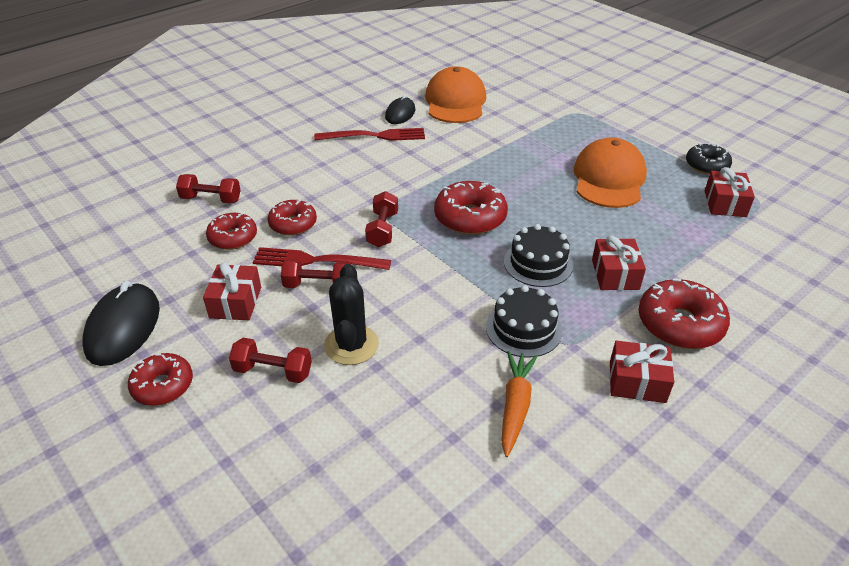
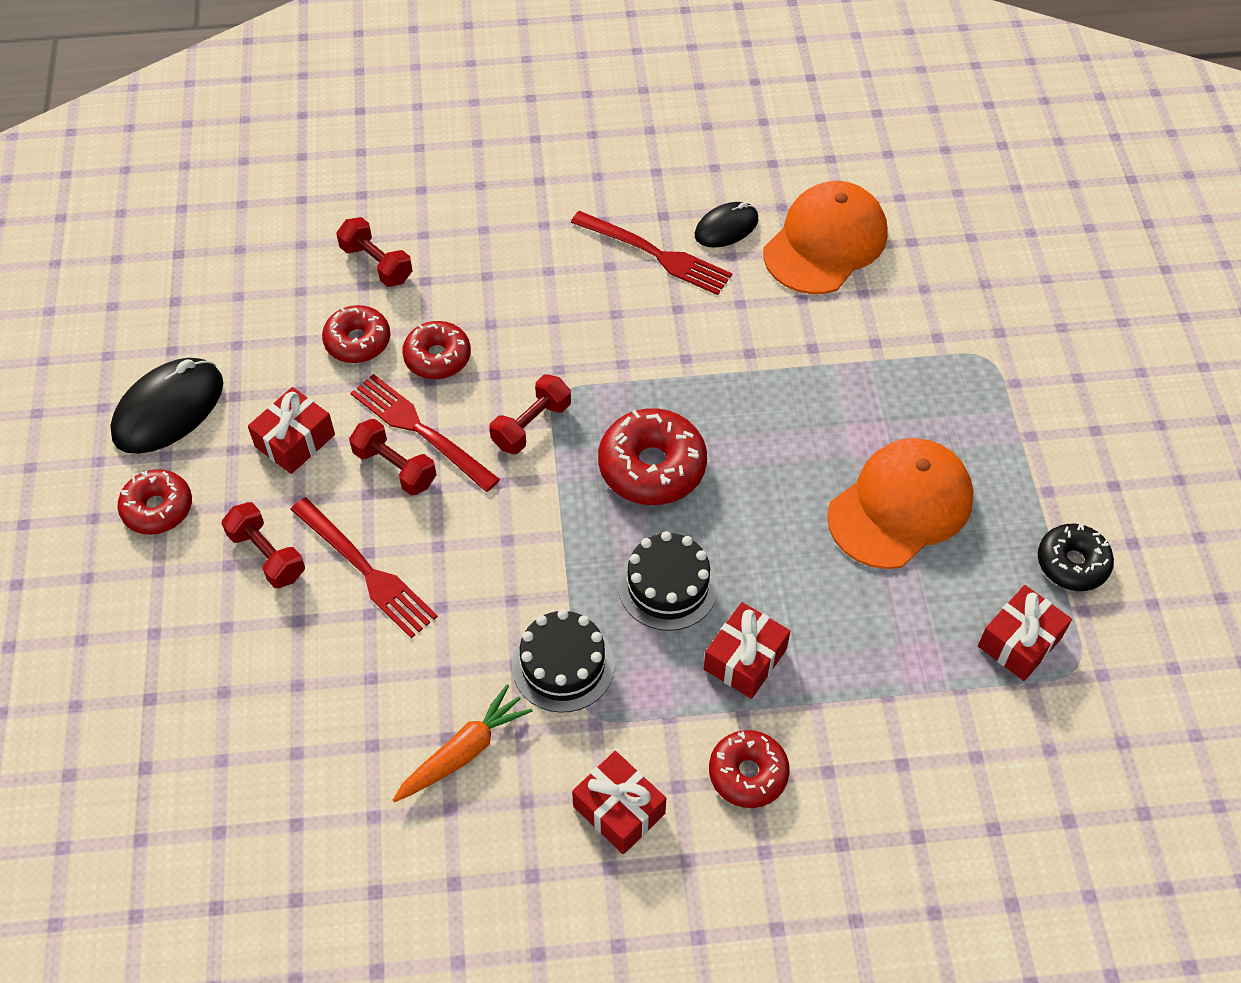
camera: 35 degrees right, 15 degrees up
(351, 345) = (366, 571): black cactus -> red fork
(679, 324) = (748, 773): red donut -> red donut, size x0.66

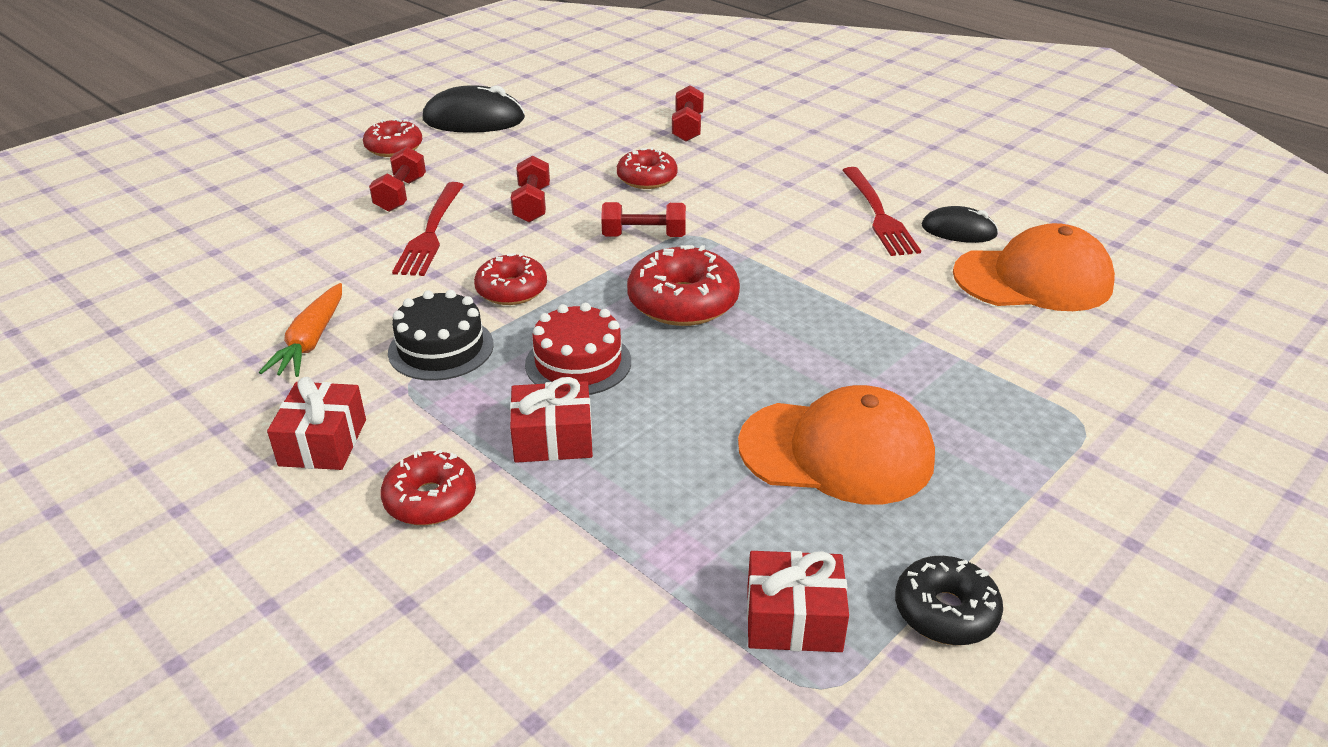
camera: 50 degrees right, 20 degrees down
(295, 441) = (505, 164): red gift -> none
(358, 341) = (616, 149): red donut -> red donut (511, 290)
(420, 430) = (577, 199): red fork -> none
(464, 752) = (311, 341): orange carrot -> orange carrot turned 90 degrees clockwise
(668, 586) = (578, 362): black cake -> red cake

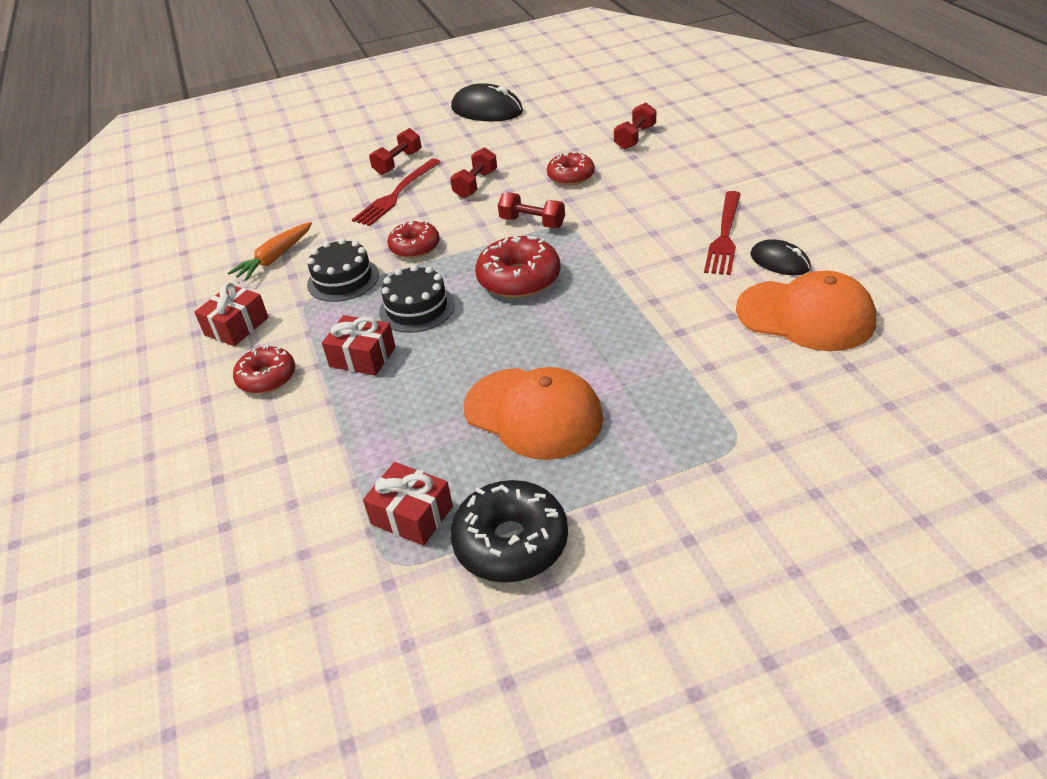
camera: 30 degrees right, 5 degrees up
(394, 148) = (419, 126): red donut -> none
(578, 362) = (417, 308): red cake -> black cake
(945, 611) = (511, 542): black donut -> black donut, size x1.52

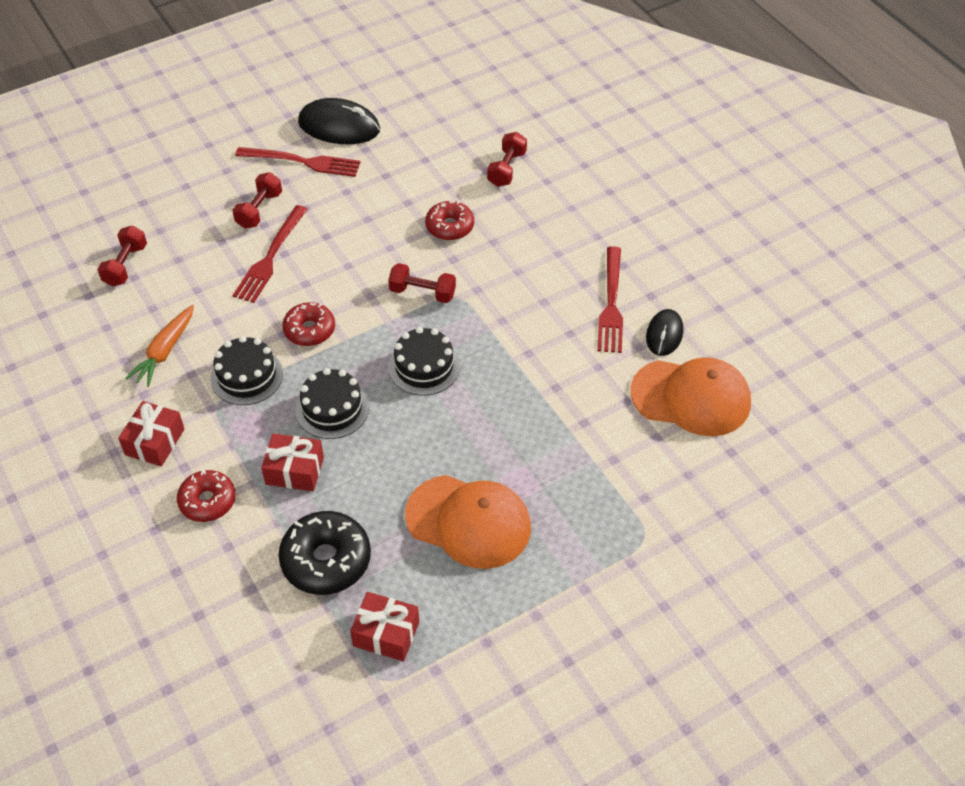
camera: 15 degrees left, 10 degrees up
(447, 132) = (303, 162): none -> red fork
(475, 184) = (352, 240): red dumbbell -> red dumbbell (125, 265)
(511, 542) = (475, 650): black donut -> black donut (326, 560)
(519, 279) = (424, 367): red donut -> black cake
(779, 261) = (664, 334): black mouse -> black mouse turned 75 degrees clockwise

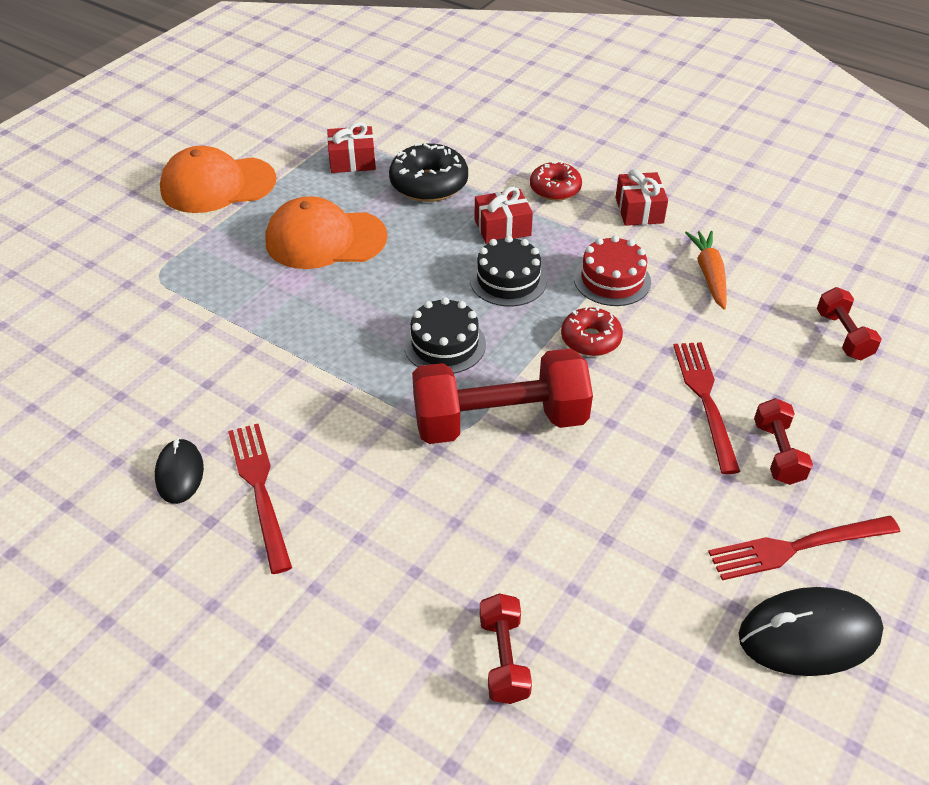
camera: 155 degrees right, 5 degrees down
(246, 376) = (612, 280): black cake -> red cake
(422, 293) = (500, 421): red dumbbell -> red dumbbell, size x2.04
(449, 227) = (525, 522): red donut -> none
(691, 397) = (132, 410): orange cap -> orange cap (218, 185)

